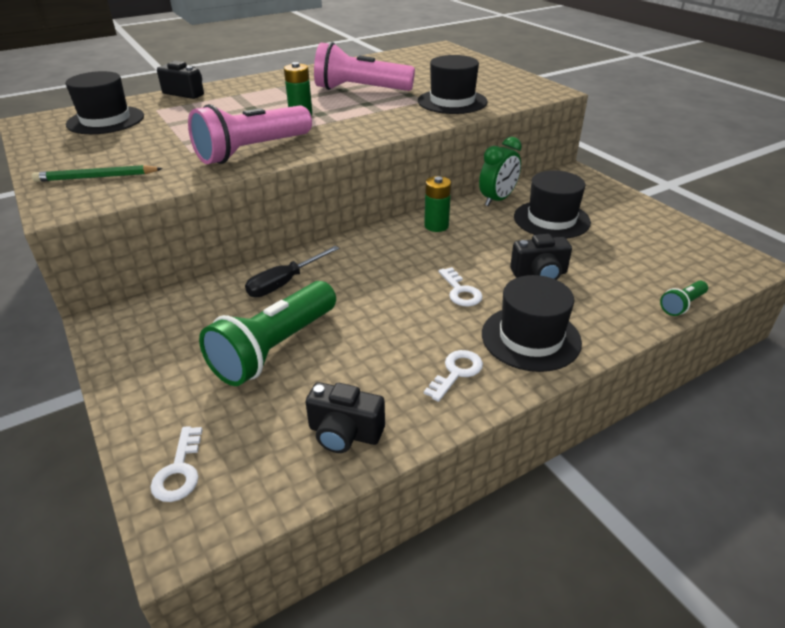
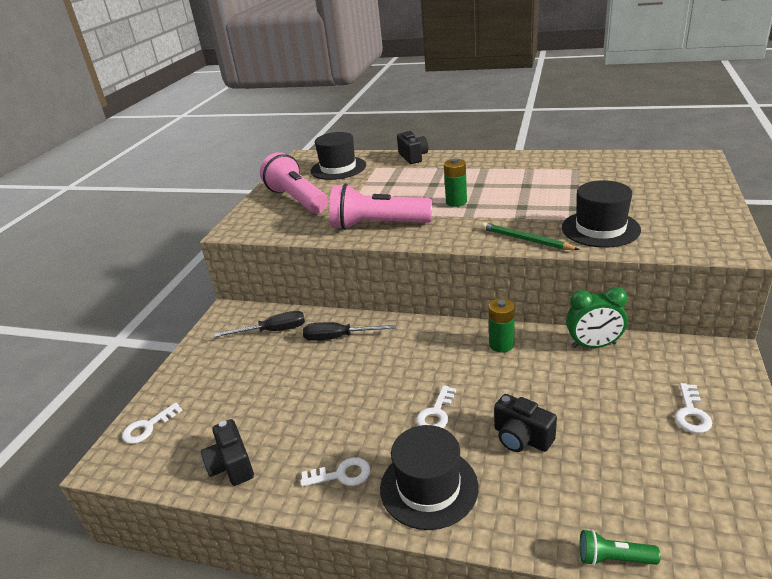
camera: 50 degrees right, 5 degrees down
(96, 177) = (275, 214): green pencil -> green pencil (525, 240)
(198, 310) = (273, 331): none -> black screwdriver
(275, 348) = (274, 382): green flashlight -> none
(360, 90) = (539, 190): pink flashlight -> pink flashlight (297, 199)
(551, 219) = (617, 392): black hat -> none
(604, 211) = (691, 413): none -> white key

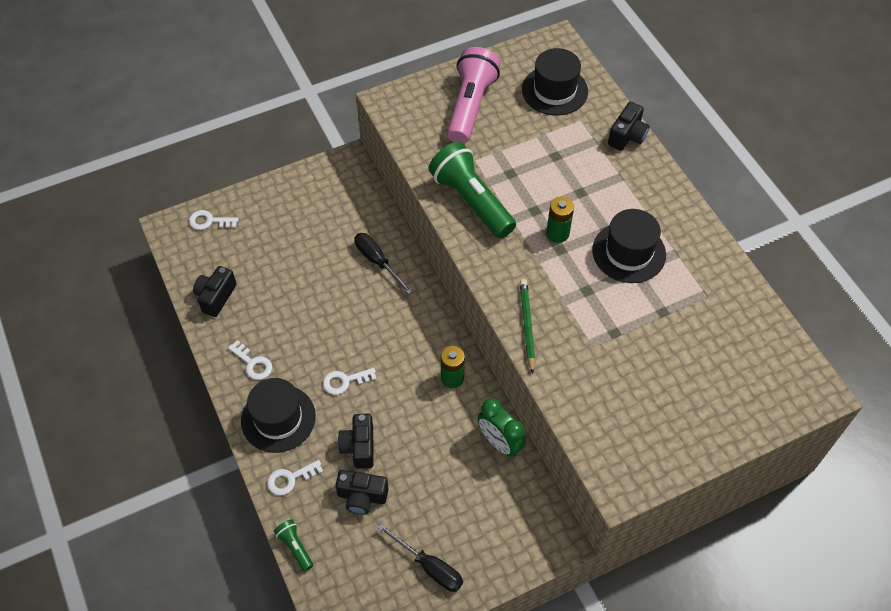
camera: 45 degrees right, 25 degrees up
(273, 331) = (351, 212): black screwdriver -> black screwdriver (429, 567)
(378, 225) = (471, 201): pink flashlight -> green flashlight
(585, 464) = (362, 497): none -> black camera
(600, 229) = (588, 372): black hat -> black hat (629, 252)
(691, 413) = (463, 542): white key -> white key (290, 479)

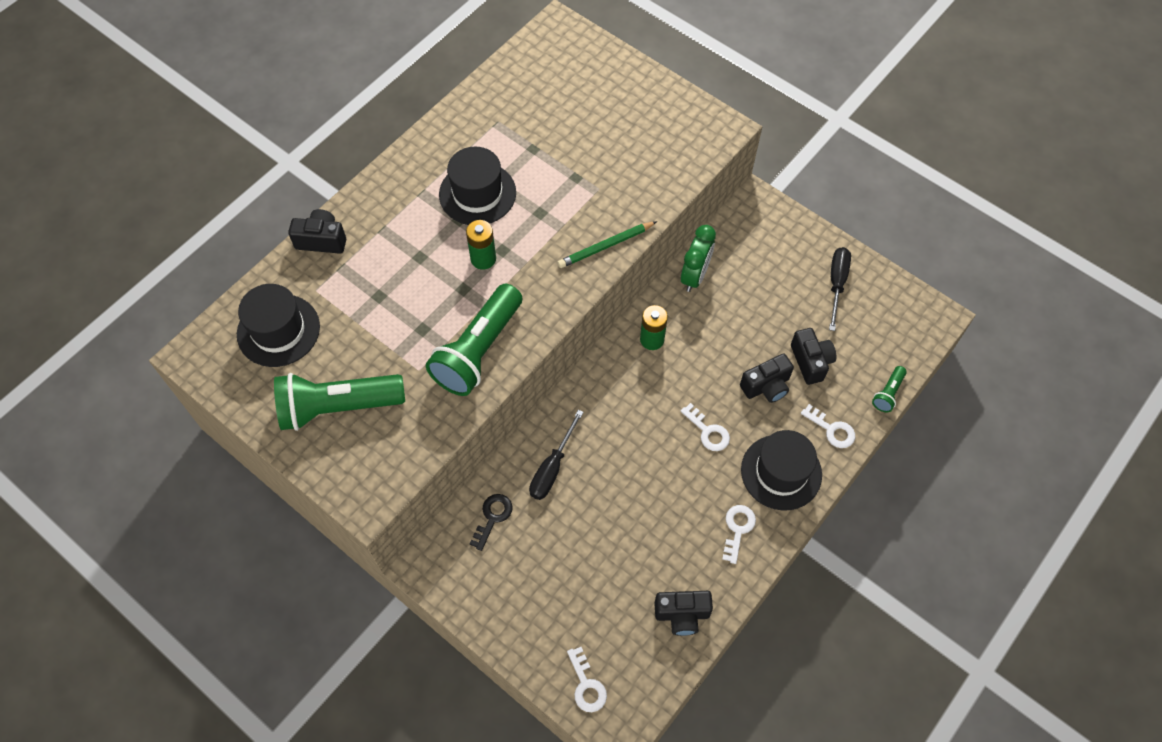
camera: 115 degrees left, 5 degrees up
(361, 211) = (492, 517): none -> black key
(470, 106) = (338, 407): pink flashlight -> green flashlight

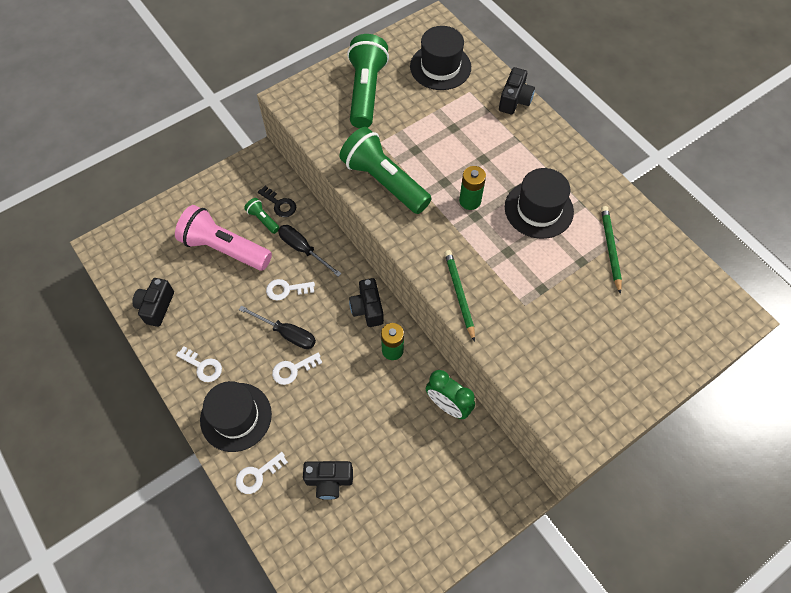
camera: 105 degrees right, 0 degrees up
(510, 127) = (610, 249): none -> green pencil
(576, 562) = (225, 248): none -> pink flashlight
(586, 685) = (138, 234): white key -> white key (286, 289)
(766, 386) = (318, 432): black camera -> black camera (367, 309)
(836, 284) = (405, 539): black screwdriver -> black screwdriver (287, 333)
(888, 393) = (274, 543): green flashlight -> green flashlight (263, 219)

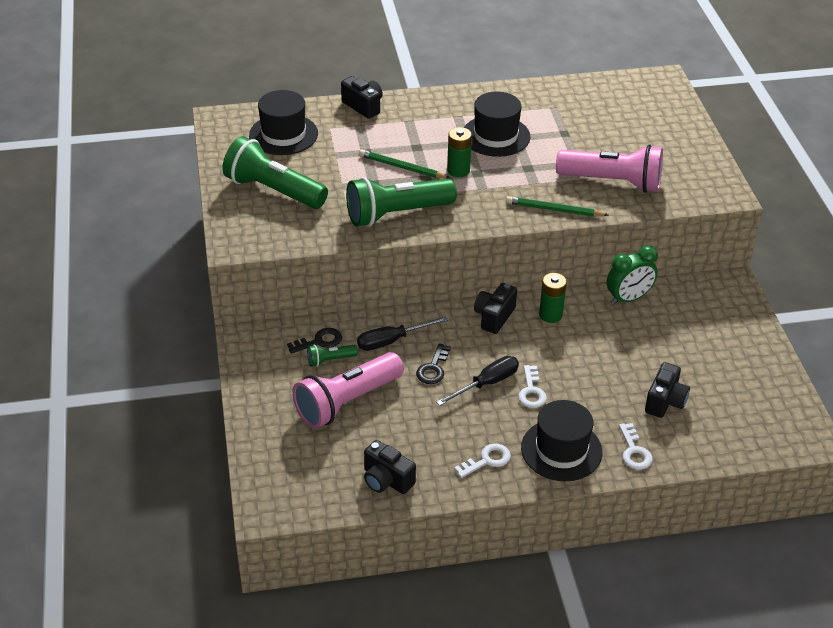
camera: 65 degrees left, 20 degrees down
(286, 289) = (433, 368): white key -> black key
(367, 309) = (494, 317): black camera -> black camera turned 105 degrees clockwise
(531, 328) = (612, 182): none -> pink flashlight
(610, 249) = (562, 114): green pencil -> green pencil (402, 167)

